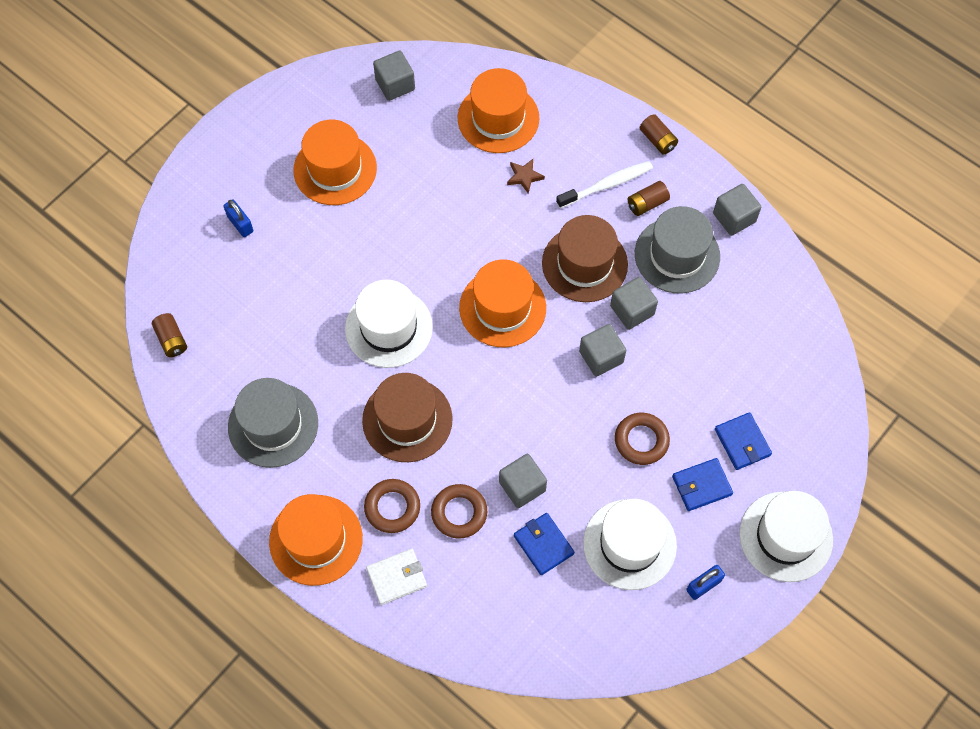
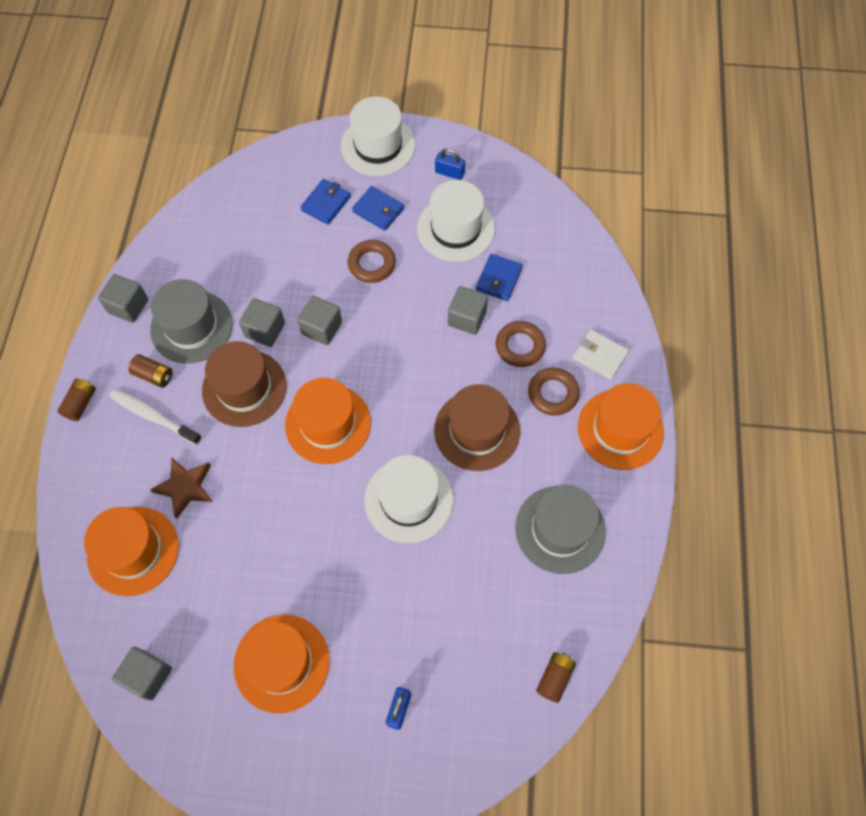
camera: 125 degrees left, 0 degrees up
(524, 177) = (185, 487): brown star -> brown star, size x1.55

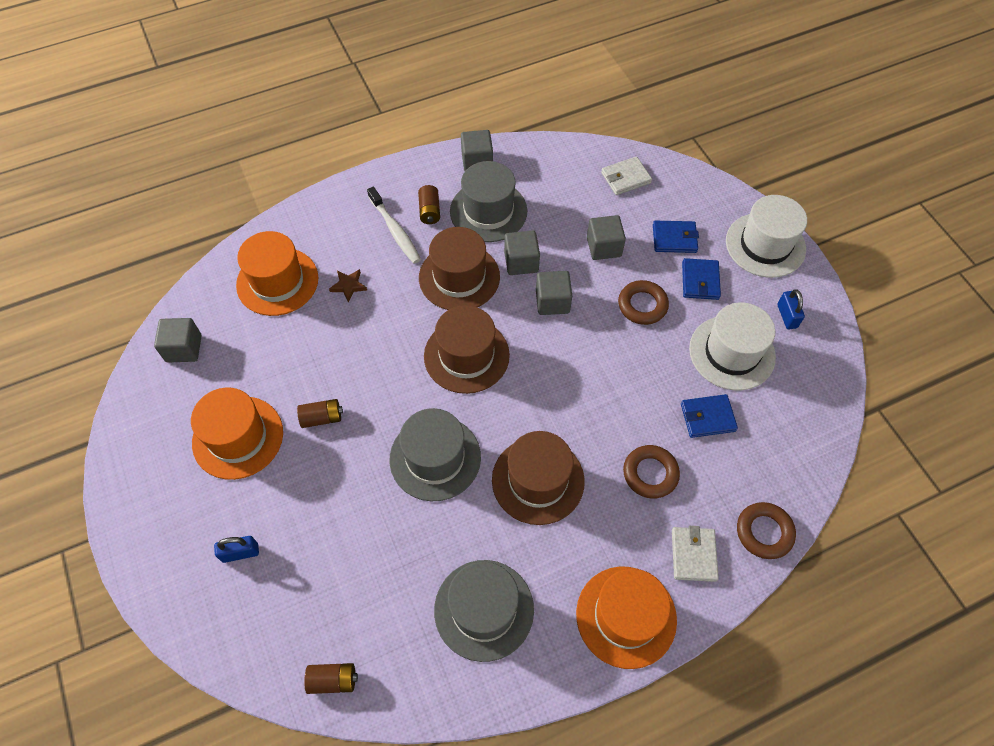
camera: 60 degrees right, 5 degrees down
(80, 403) = (376, 180): brown battery -> brown battery (322, 418)
(153, 416) = (395, 231): white toothbrush -> white toothbrush turned 150 degrees clockwise
(185, 487) = (348, 286): brown star -> brown star, size x0.65
(239, 201) = (625, 178): none -> white wallet
(328, 424) = (466, 355): orange hat -> brown hat
(408, 500) = (435, 458): white hat -> grey hat
(467, 318) = (646, 411): grey cube -> grey cube (604, 247)
(553, 393) = (621, 530): brown ring -> brown ring (764, 532)

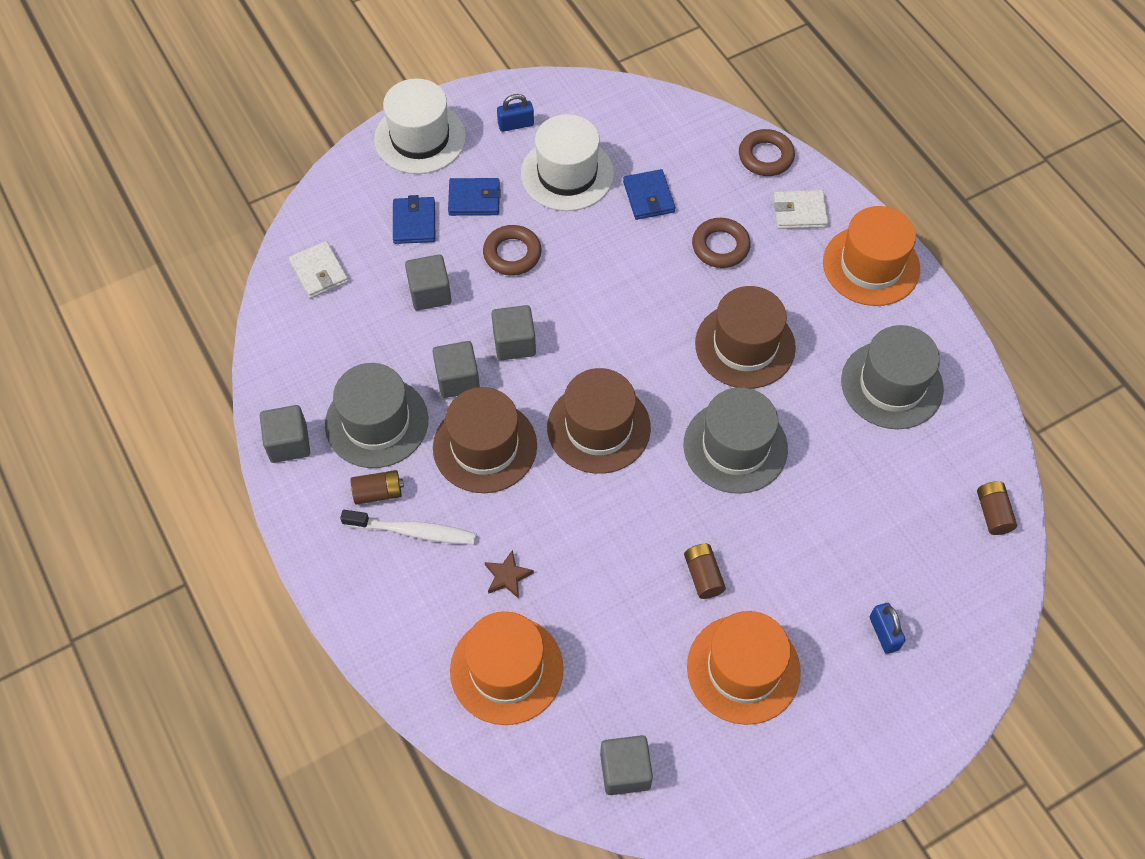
camera: 95 degrees left, 0 degrees up
(395, 231) = (413, 531): white toothbrush -> white toothbrush turned 45 degrees clockwise

